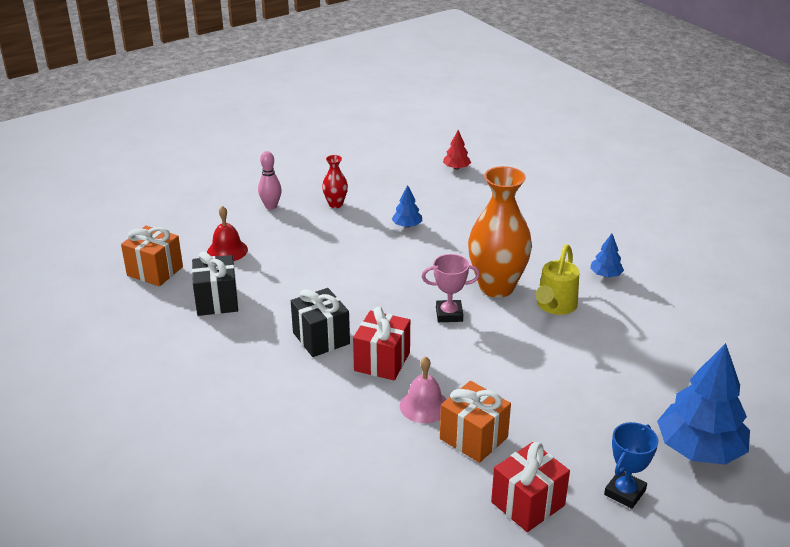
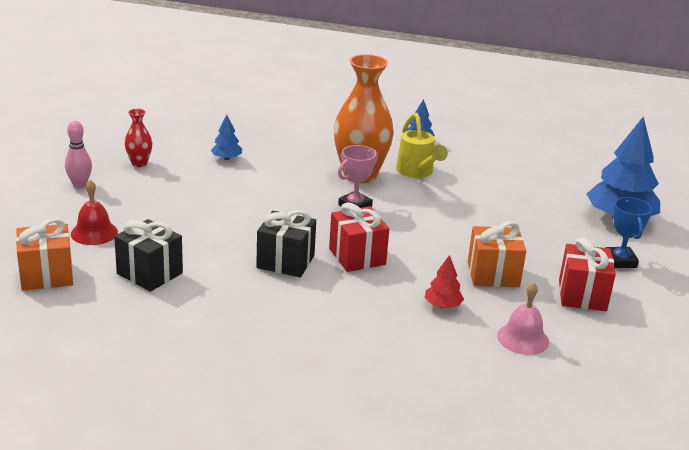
camera: 45 degrees left, 5 degrees down
(424, 406) = (431, 271): pink bell -> pink bell (523, 338)
(456, 168) = (201, 105): red tree -> red tree (442, 305)

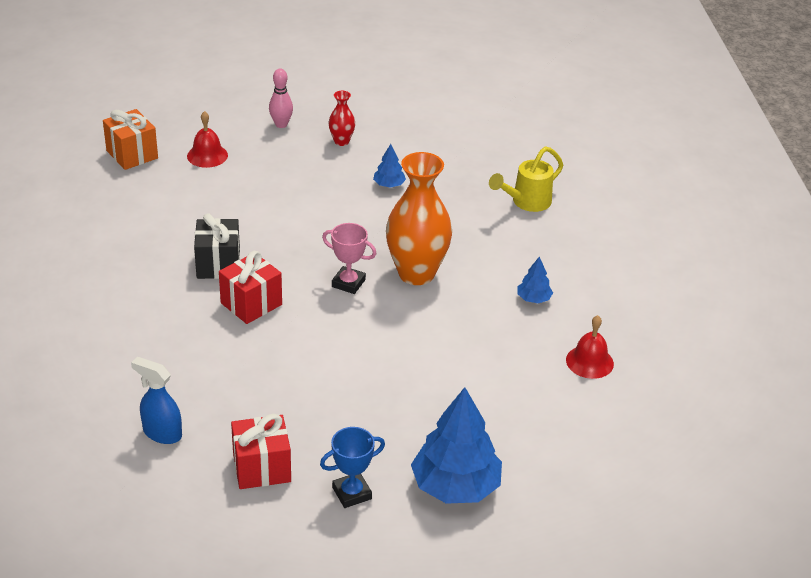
camera: 70 degrees right, 10 degrees up
(149, 273) = (160, 200): black gift -> none
(417, 172) = (452, 311): yellow watering can -> yellow watering can (526, 202)
(442, 305) = (193, 372): red tree -> none
(493, 274) = (268, 398): orange gift -> none
(499, 140) = (589, 361): none -> red bell
(523, 338) = (162, 433): pink bell -> blue spray bottle

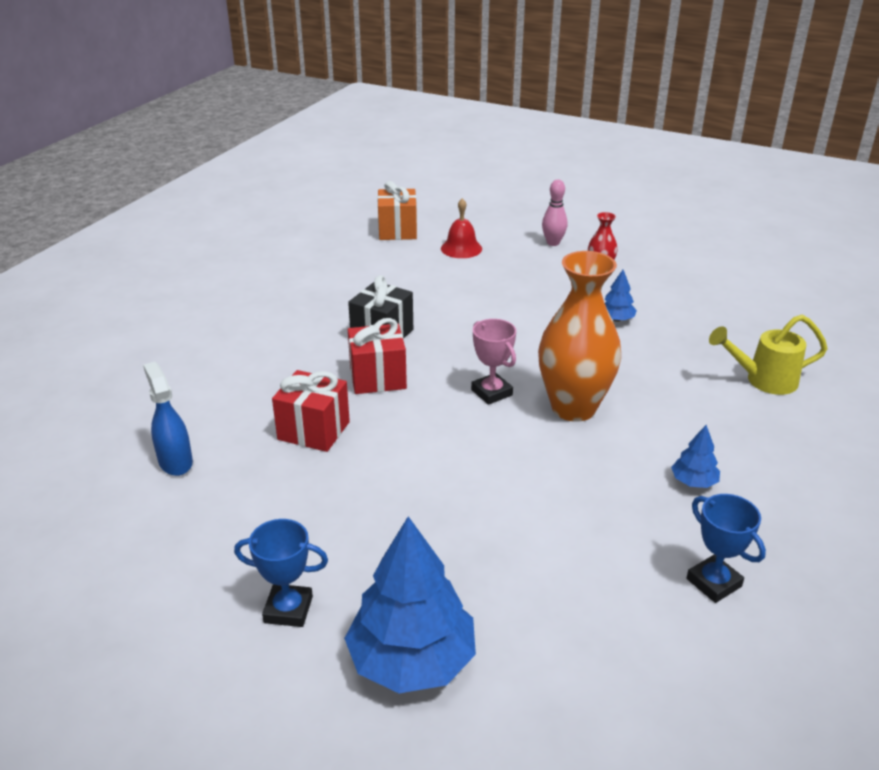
camera: 35 degrees right, 5 degrees down
(262, 468) = (227, 537): red gift -> red gift (313, 431)
(589, 361) = (713, 583): red bell -> blue trophy

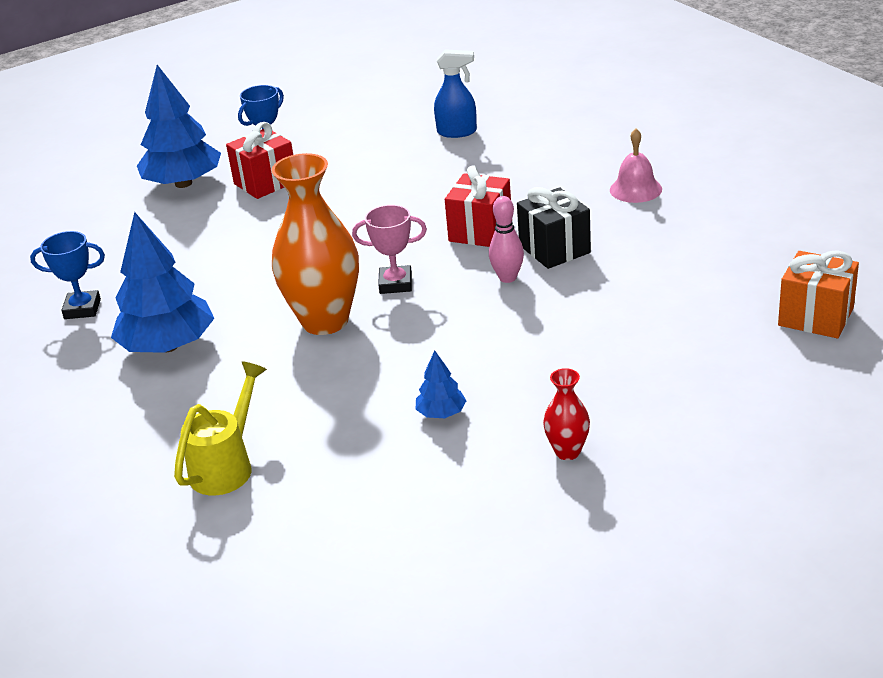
camera: 125 degrees right, 0 degrees up
(262, 324) = (635, 189): none -> pink bell
(313, 431) = (435, 188): red gift -> red gift (265, 183)
(461, 248) = (723, 354): red bell -> none
(553, 243) = (684, 442): pink bowling pin -> pink bowling pin (507, 278)
(693, 482) = (168, 346): blue tree -> blue tree, size x2.18

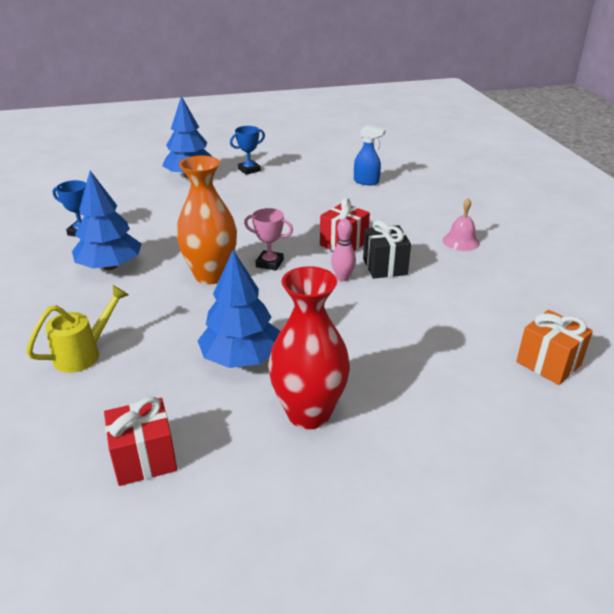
camera: 15 degrees right, 0 degrees up
(265, 183) = (235, 185): red gift -> red gift (144, 459)
(441, 413) = (241, 358): blue tree -> blue tree, size x2.18
(567, 452) = (309, 413): red vase -> red vase, size x2.17

